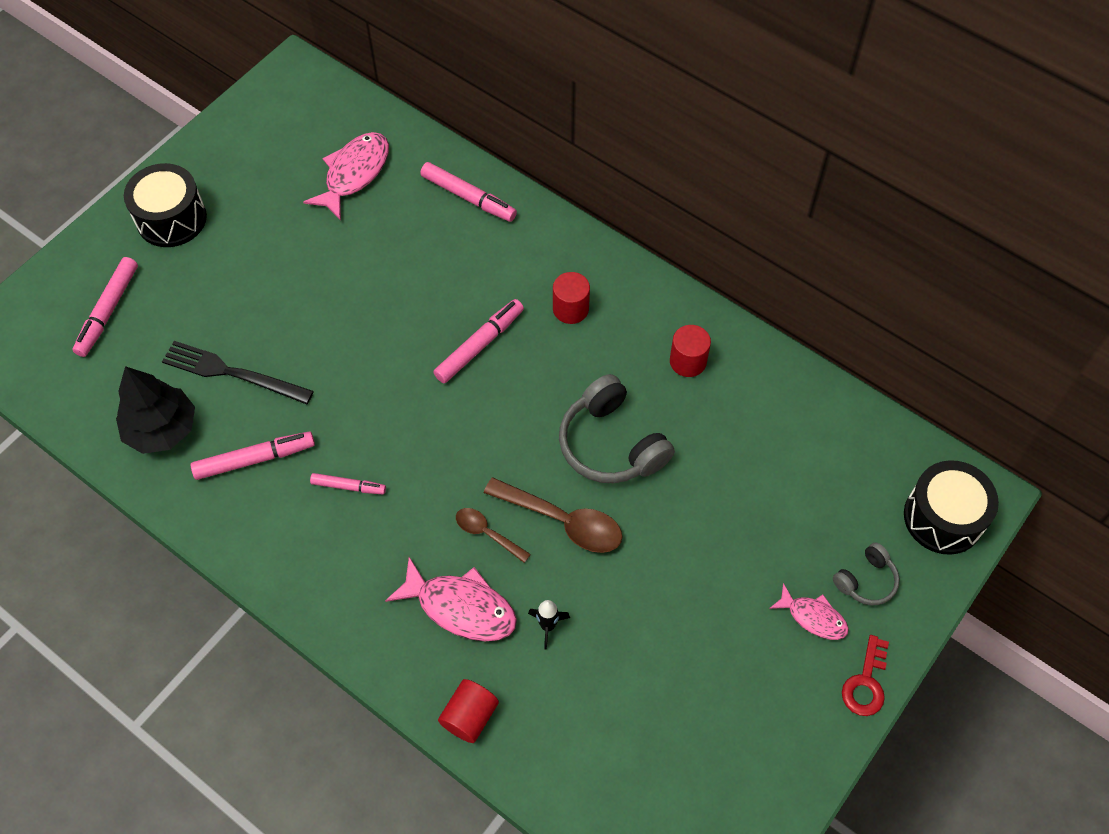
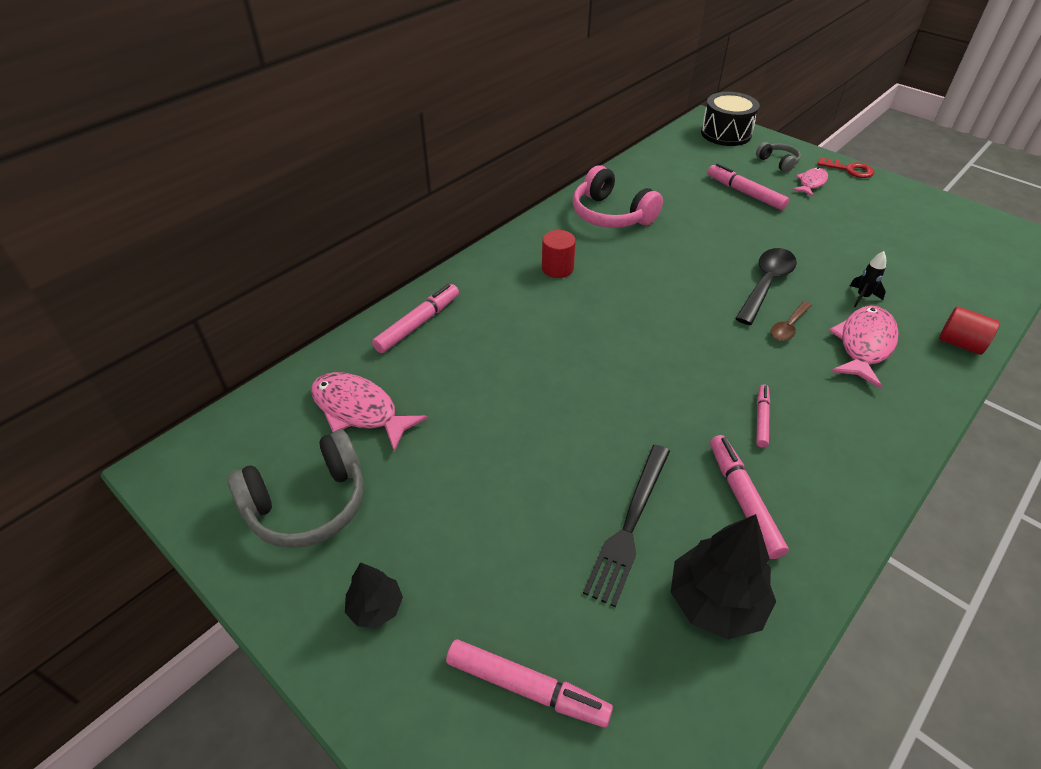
camera: 85 degrees left, 15 degrees down
(171, 219) = (376, 607): black drum -> black tree
(480, 345) = (594, 323): pink marker -> pink marker (745, 193)
(563, 521) = (766, 284): brown spoon -> black spoon
(611, 444) = (690, 255): grey headphones -> grey headphones (308, 504)
(688, 361) = (611, 215): red cylinder -> pink headphones

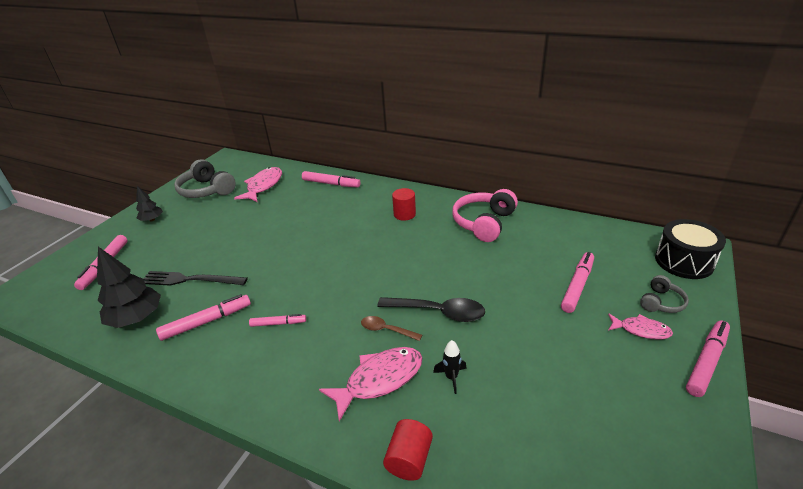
camera: 75 degrees right, 10 degrees down
(850, 170) = (706, 362): red key -> pink marker
(864, 345) = (379, 380): pink fish -> pink fish turned 45 degrees counterclockwise

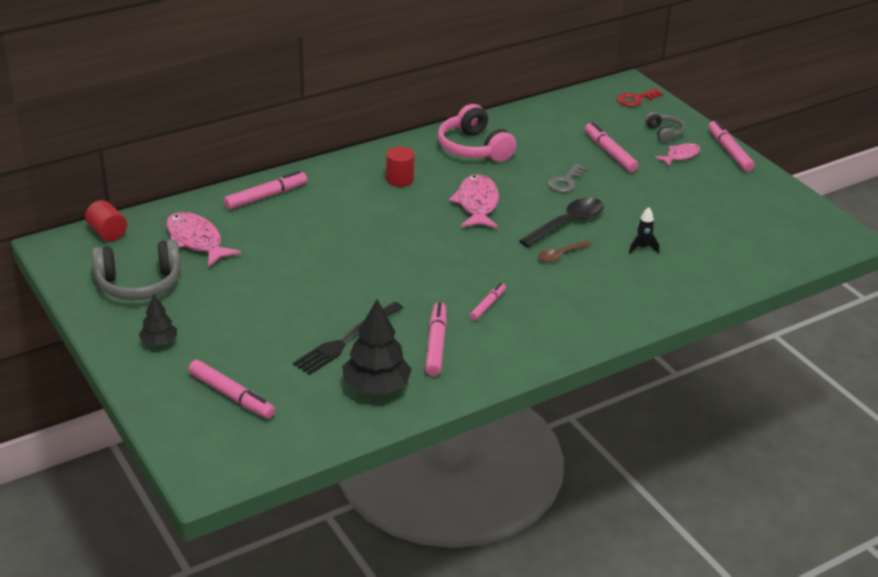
camera: 60 degrees left, 0 degrees up
(379, 380) = (612, 279): pink fish -> pink fish (477, 204)
(409, 459) = (694, 294): red cylinder -> red cylinder (107, 233)
(499, 283) = (565, 182): none -> grey key
(684, 261) = (636, 99): black drum -> red key

